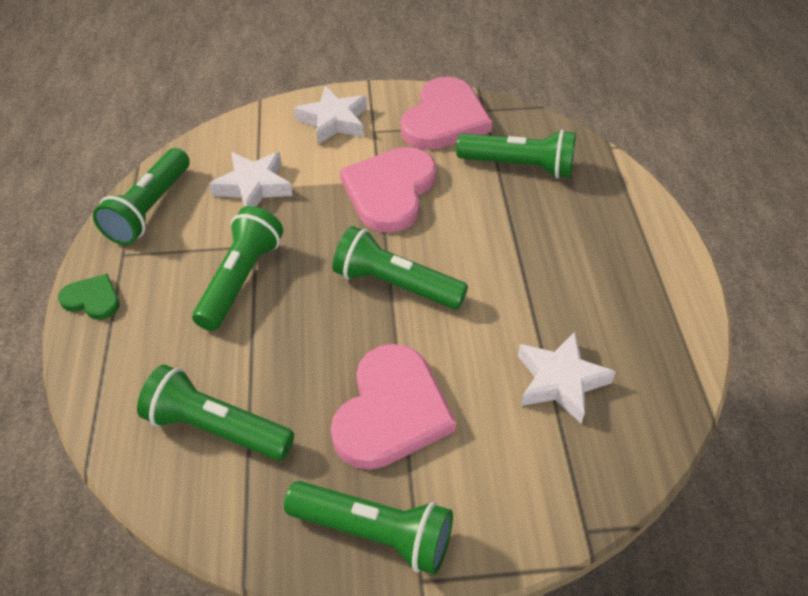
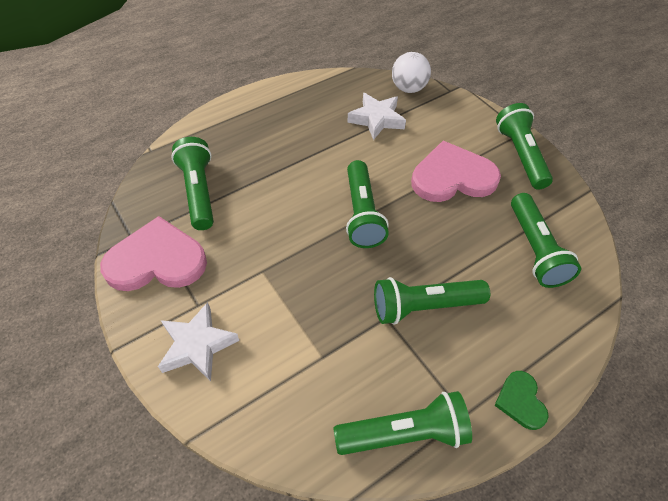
camera: 120 degrees left, 5 degrees up
(254, 187) = (323, 360): white star -> none
(390, 191) = (271, 257): pink heart -> none
(619, 466) = (408, 88): none -> white ball

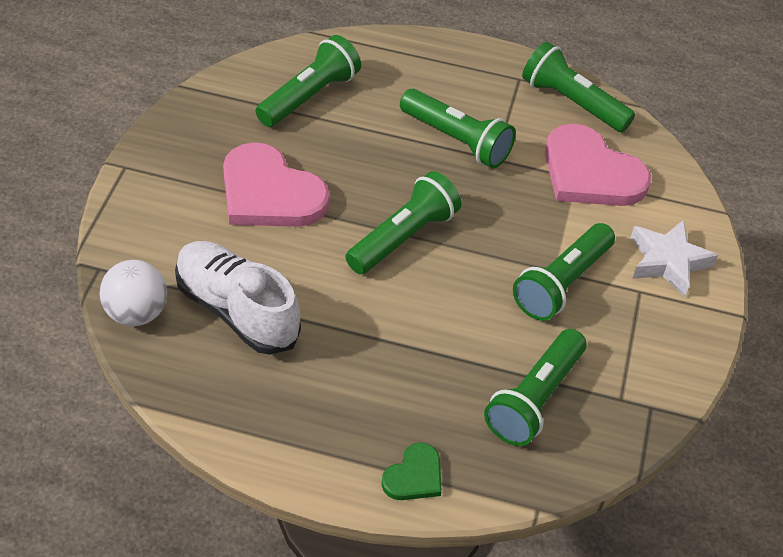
camera: 135 degrees left, 5 degrees down
(157, 260) = (644, 361): pink heart -> pink heart (590, 173)
(376, 119) = (236, 310): white star -> white shoe
(520, 155) = (174, 154): green flashlight -> green flashlight (562, 283)
(520, 401) = (473, 55): green heart -> green heart (414, 476)

